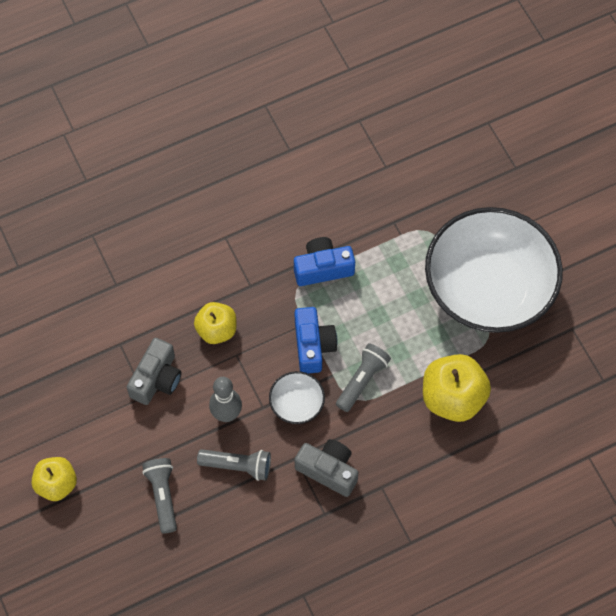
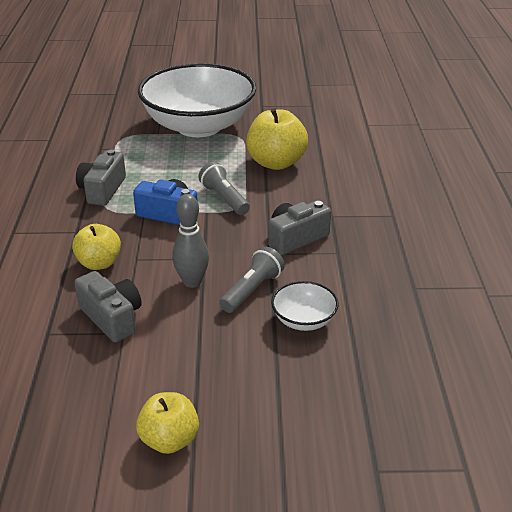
camera: 65 degrees left, 30 degrees down
(162, 496) = (247, 352): grey flashlight -> none
(297, 404) = (217, 238): white bowl -> white bowl (303, 320)
(323, 268) = (102, 190): blue camera -> grey camera

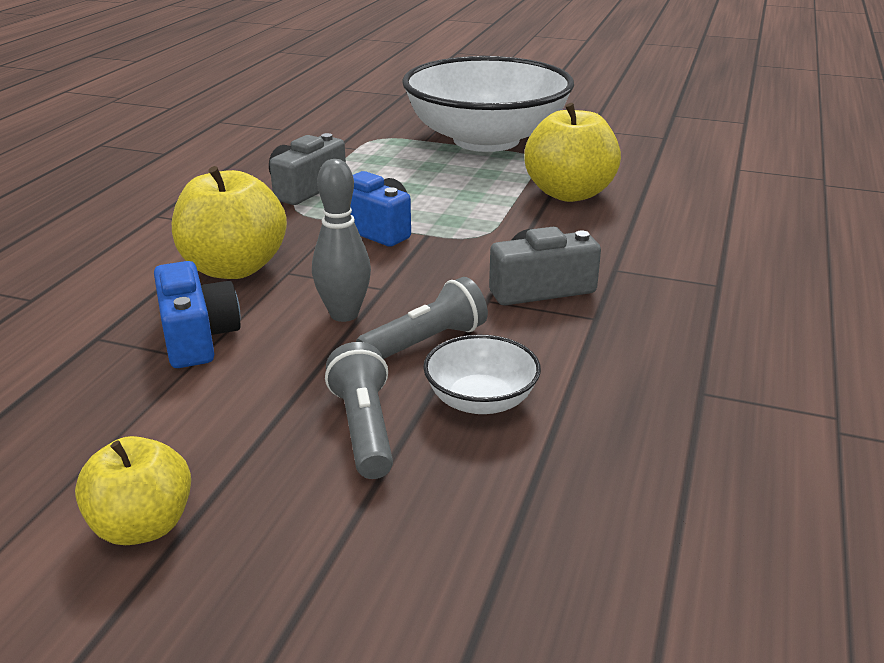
camera: 20 degrees right, 5 degrees down
(99, 263) = (234, 268): yellow apple -> yellow apple, size x1.56
(112, 318) = (197, 336): grey camera -> blue camera
(224, 199) = (464, 223): grey flashlight -> grey flashlight (364, 428)

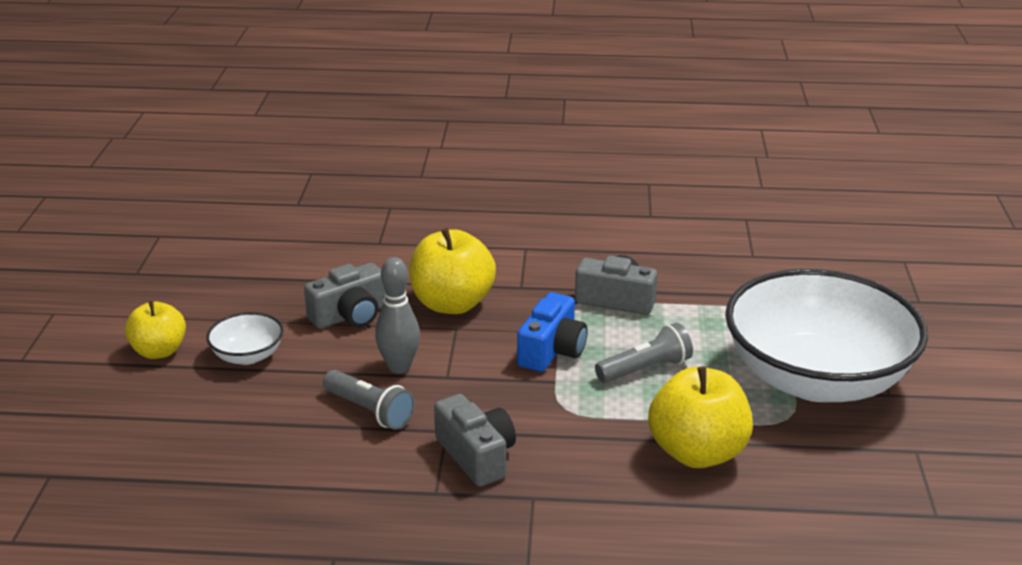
camera: 75 degrees right, 0 degrees up
(197, 336) = (350, 315): blue camera -> grey camera
(364, 428) = (257, 404): grey flashlight -> grey flashlight (645, 369)
(481, 400) = (299, 448): white bowl -> white bowl (248, 356)

